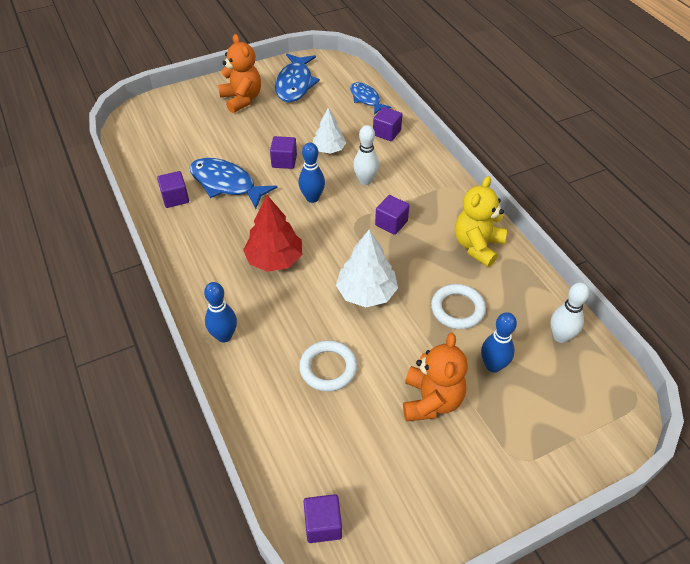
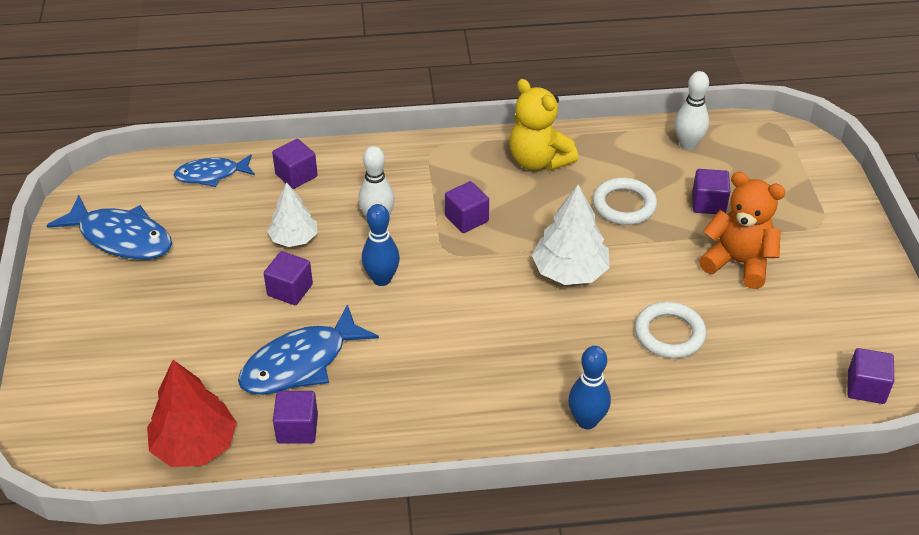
camera: 70 degrees left, 5 degrees down
(242, 99) = (113, 306): orange teddy bear -> none
(274, 259) = (476, 343): red tree -> red tree (195, 445)
(493, 366) = (708, 203): blue bowling pin -> purple cube

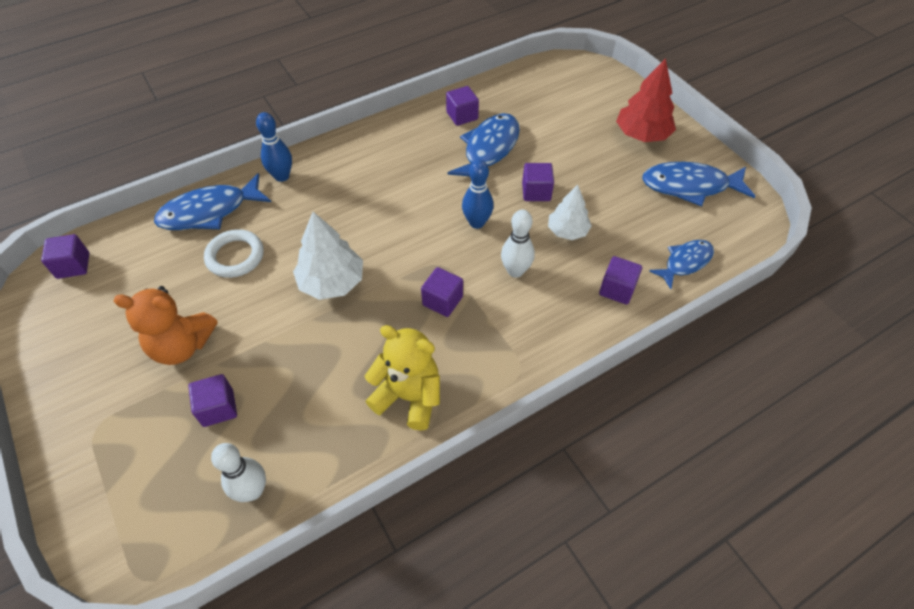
camera: 155 degrees right, 10 degrees up
(195, 445) = (513, 91): red tree -> red tree (642, 135)
(624, 205) = (304, 372): white ring -> none
(692, 402) = (209, 212): none -> blue fish

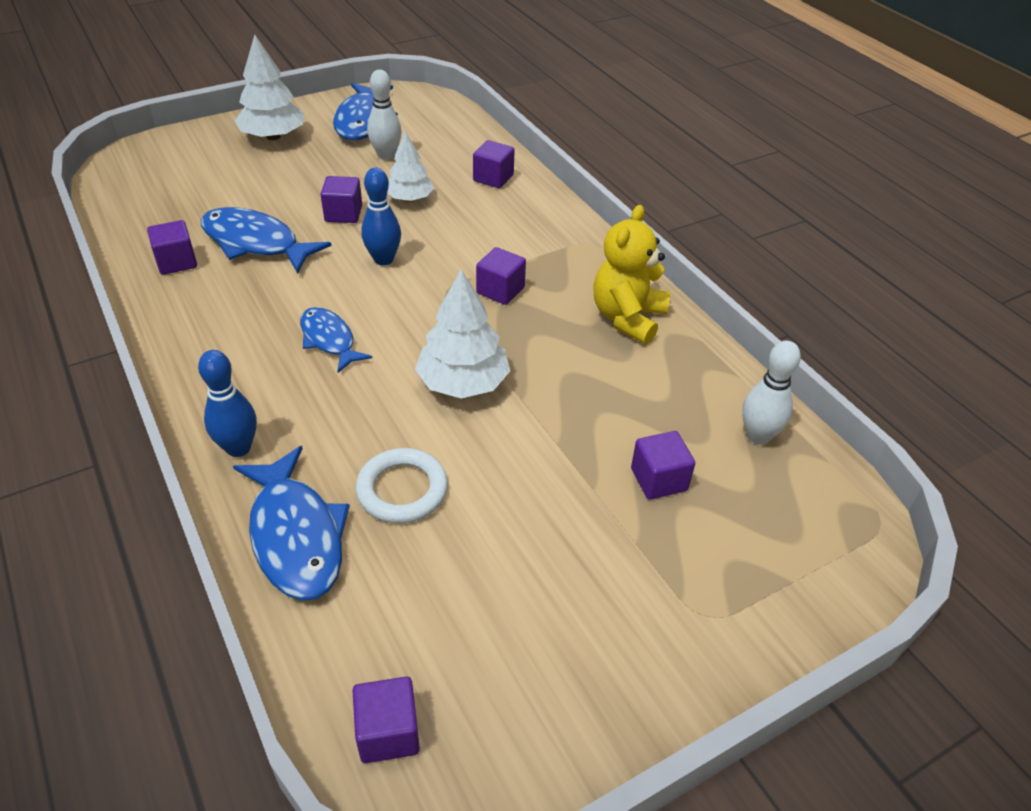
camera: 90 degrees left, 10 degrees down
(182, 346) = (565, 533): orange teddy bear -> none
(515, 271) = (462, 237): white bowling pin -> white bowling pin (386, 155)
(642, 135) = (273, 136): red tree -> white tree
(685, 262) = (464, 138): blue fish -> blue fish (329, 340)

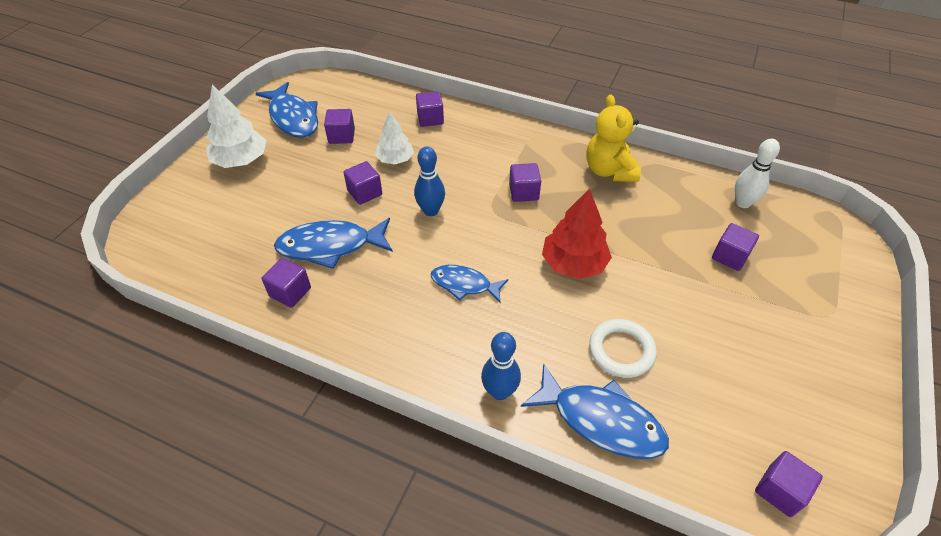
camera: 35 degrees left, 5 degrees up
(386, 155) = (341, 136): white bowling pin -> purple cube
(463, 383) = (573, 263): white tree -> red tree

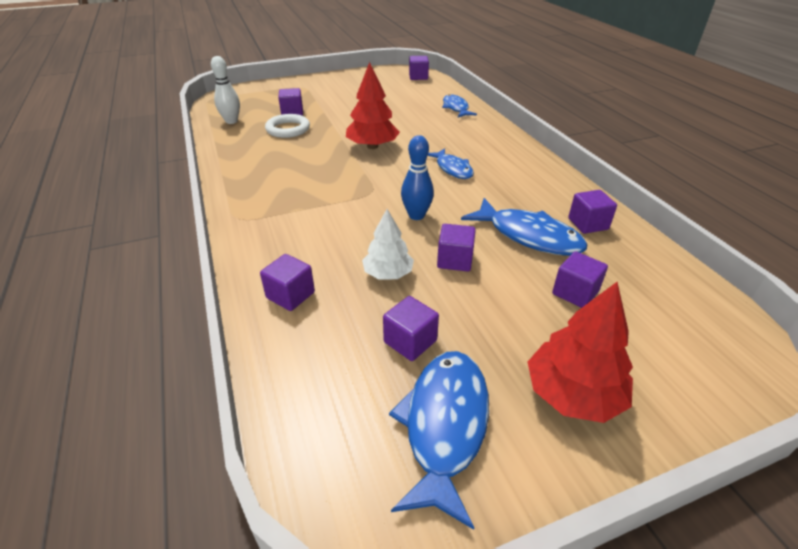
camera: 135 degrees left, 10 degrees down
(241, 160) = (573, 394): white tree -> red tree
(499, 391) = (491, 131): blue bowling pin -> none
(523, 192) = (331, 189): purple cube -> purple cube (575, 293)
(601, 420) = (456, 108): blue fish -> blue fish, size x0.63
(609, 171) = (253, 169): yellow teddy bear -> none
(621, 350) = (410, 116): white ring -> white ring (288, 129)

